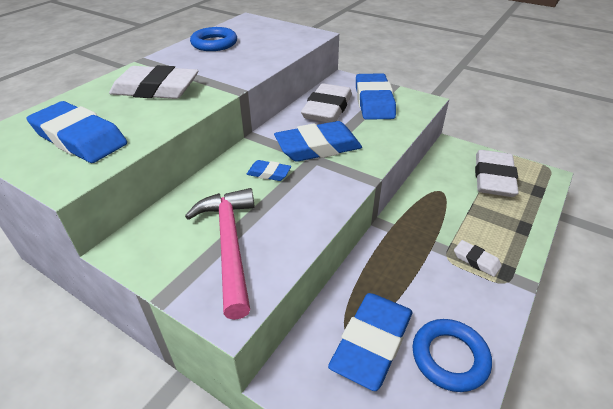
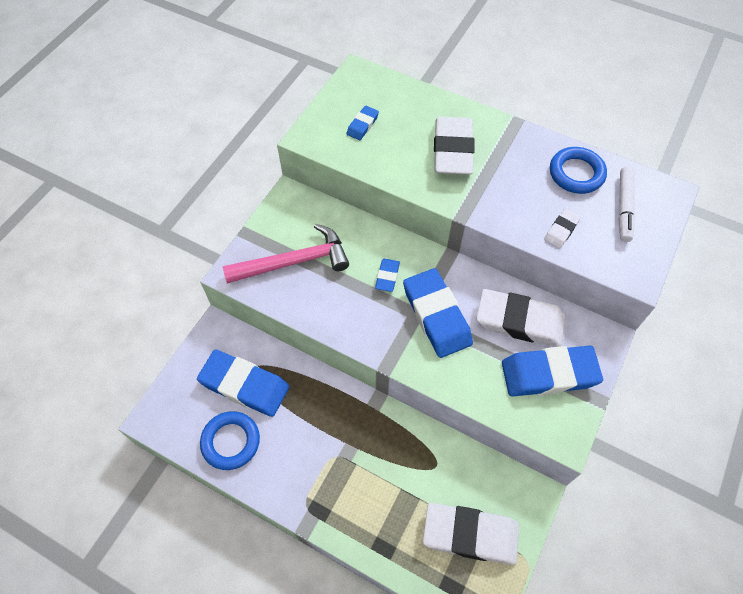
camera: 85 degrees right, 20 degrees up
(80, 138) = (362, 125): blue eraser -> blue eraser, size x0.48
(254, 32) = (624, 208): none -> white marker
(476, 260) = (332, 484): white eraser -> white eraser (561, 230)

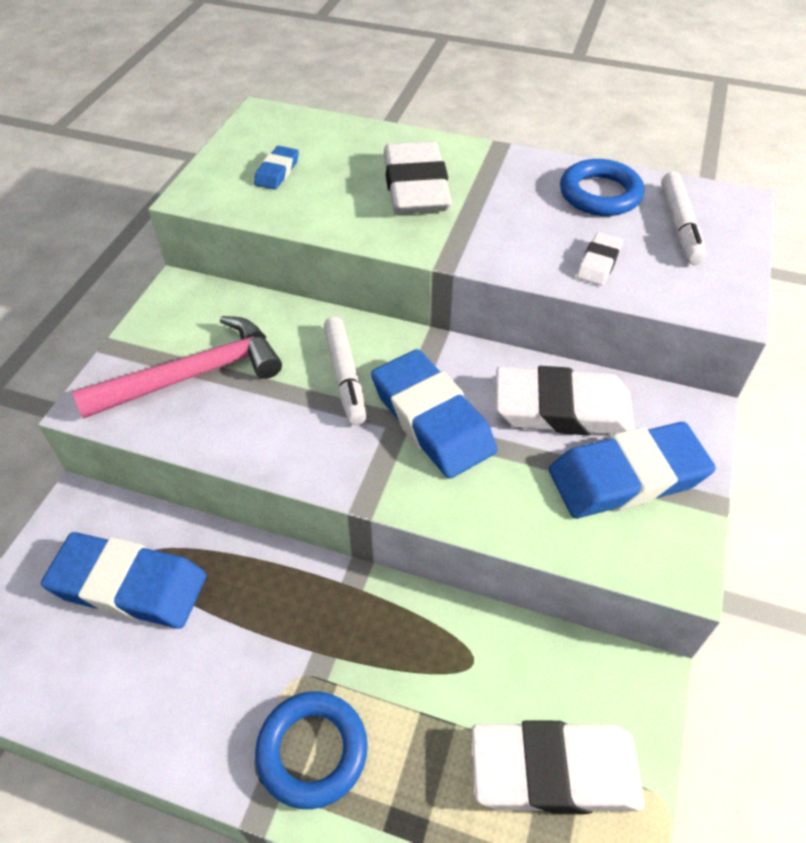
camera: 10 degrees left, 10 degrees down
(231, 442) = (109, 683): blue ring -> blue ring (312, 751)
(387, 276) = (345, 376): blue eraser -> white marker

